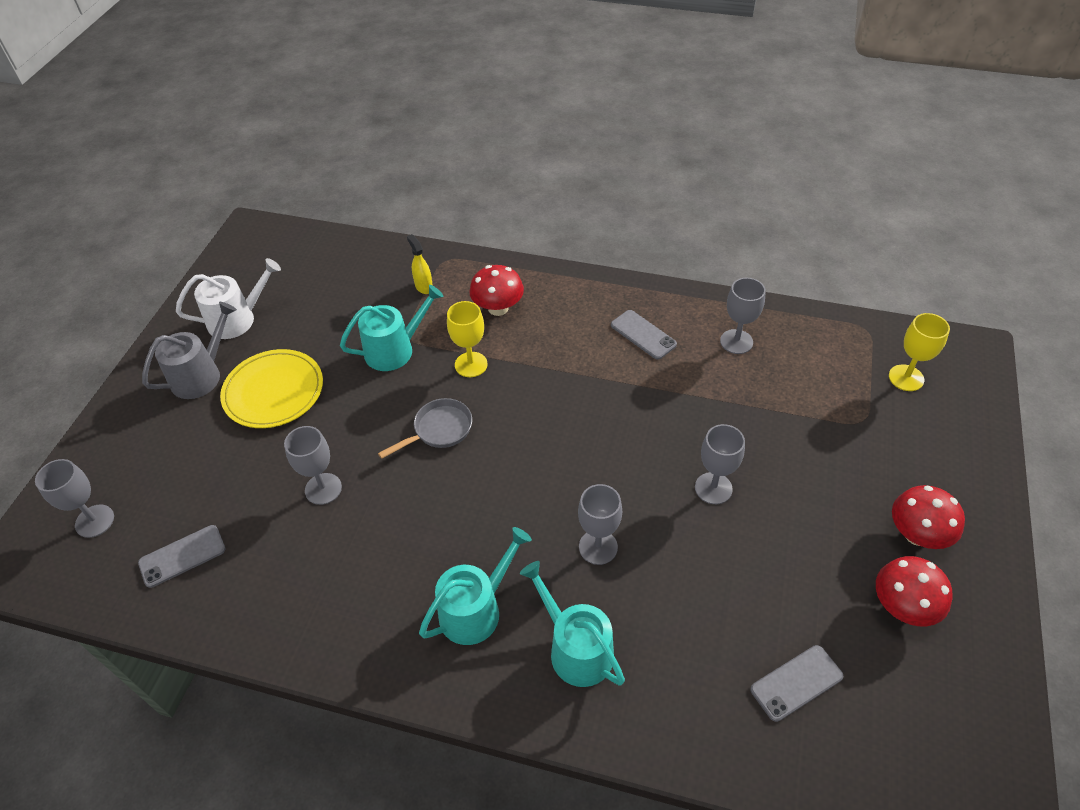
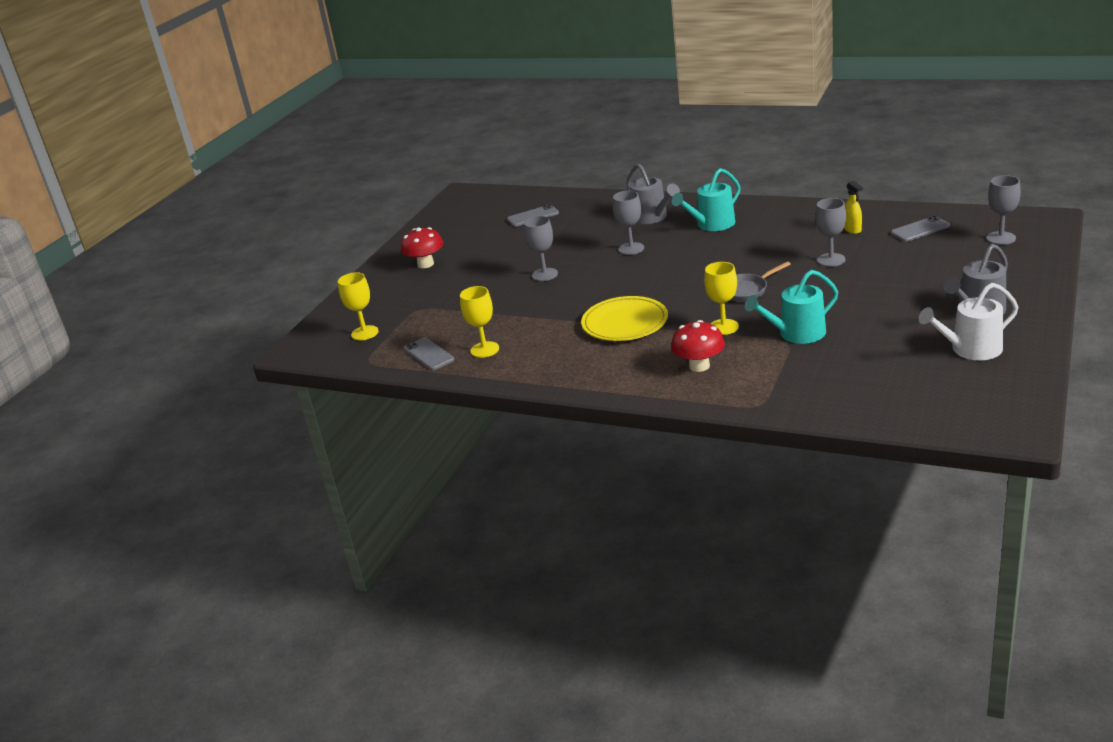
camera: 170 degrees left, 20 degrees down
(274, 391) = (900, 304): yellow plate -> yellow plate (625, 323)
(423, 287) = (779, 381): yellow spray bottle -> yellow spray bottle (852, 230)
(576, 649) = (652, 217): turquoise watering can -> grey watering can
(643, 335) = (564, 351): grey phone -> grey phone (429, 354)
(736, 341) = (484, 349): grey goblet -> yellow goblet
(902, 606) = (457, 240): red mushroom -> none

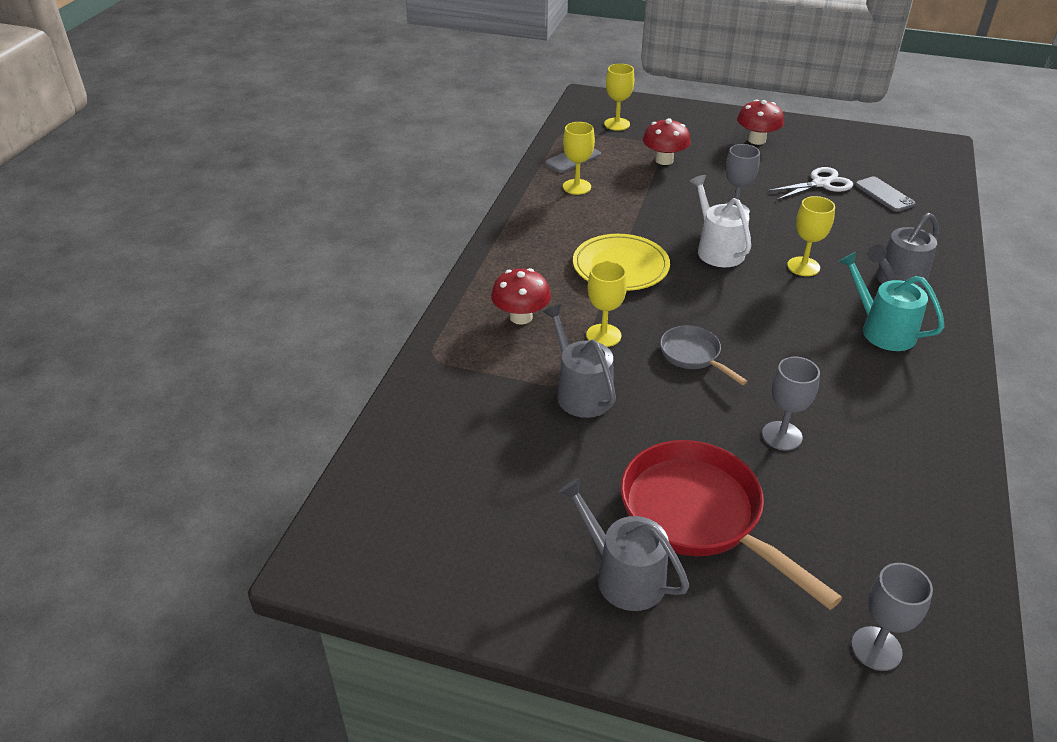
camera: 80 degrees right, 10 degrees up
(447, 307) = (664, 160): none -> red mushroom
(509, 239) = (820, 183): none -> white scissors
(631, 249) = (803, 266): grey goblet -> yellow goblet
(797, 334) = (580, 392): turquoise watering can -> grey watering can
(852, 230) = (884, 466): yellow spray bottle -> none
(916, 287) = (698, 516): none -> red pan
(920, 230) = (896, 545): grey phone -> none
(971, 349) = (517, 550): white watering can -> white watering can (717, 250)

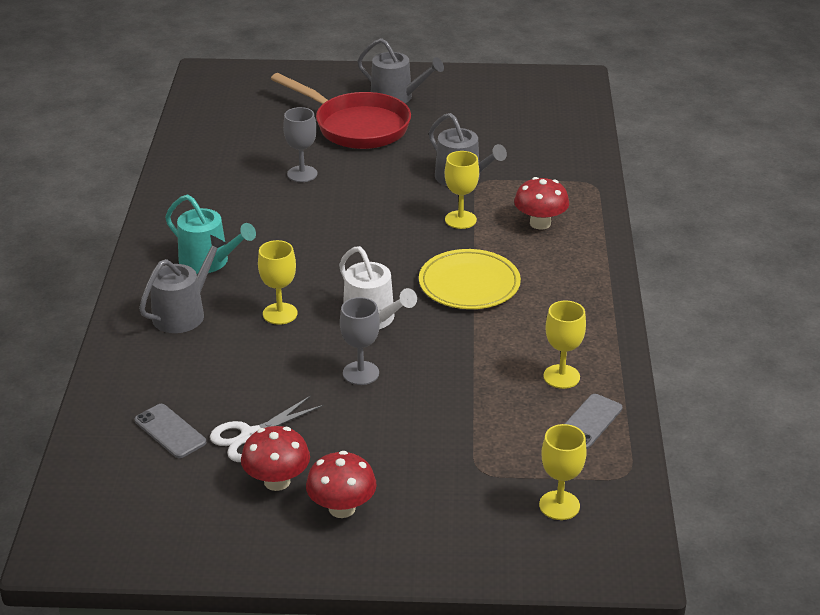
camera: 165 degrees right, 5 degrees down
(664, 160) = (466, 442): red mushroom -> red mushroom (277, 481)
(693, 355) = (379, 216): grey pan -> none
(876, 648) = (249, 91): grey goblet -> none

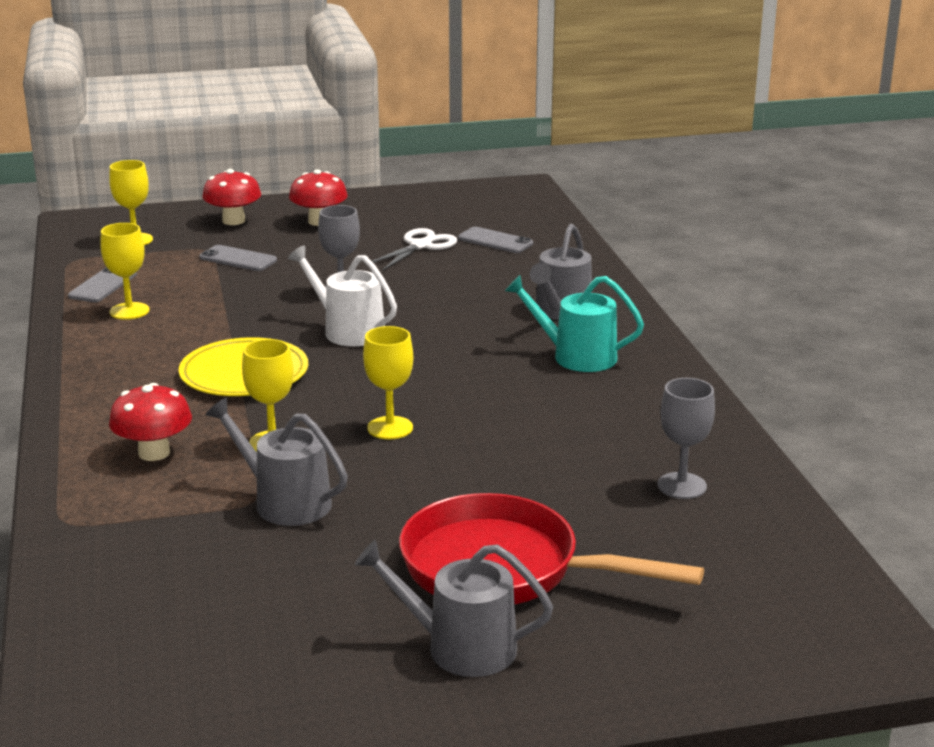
camera: 165 degrees right, 10 degrees down
(277, 481) = (381, 227): red mushroom -> red mushroom (233, 221)
(280, 314) = (455, 323): yellow goblet -> yellow goblet (390, 428)
(302, 174) = (539, 474): grey goblet -> grey goblet (681, 486)
(449, 445) = (238, 259): none -> grey phone

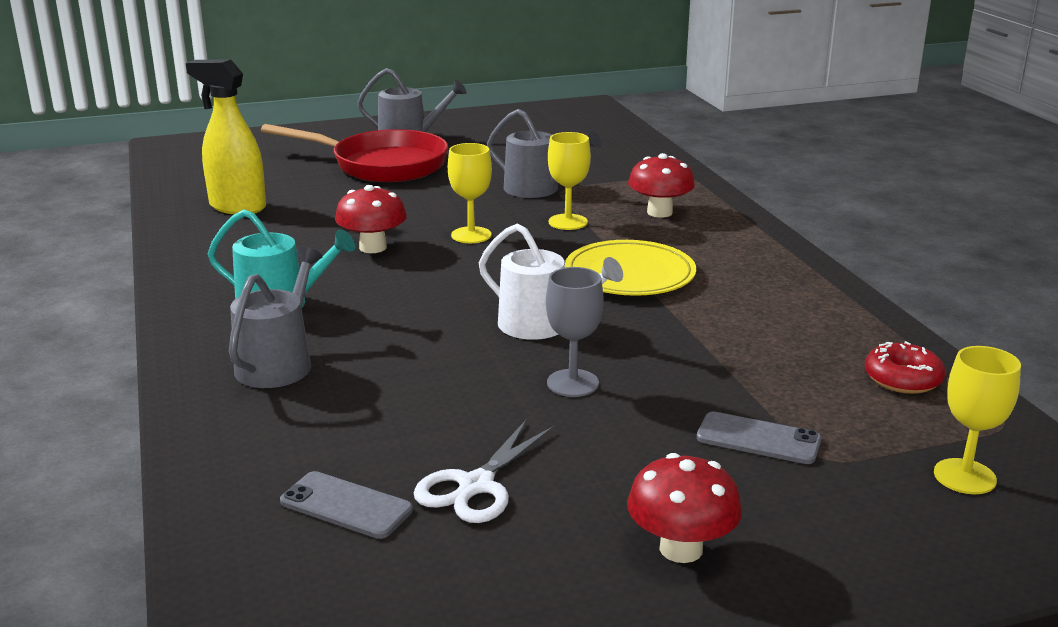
camera: 175 degrees right, 0 degrees up
(103, 285) = (902, 379): grey phone -> red donut
(129, 311) = (823, 341): yellow goblet -> none
(233, 221) = (843, 542): red mushroom -> red mushroom (373, 247)
(681, 486) = (237, 207): grey goblet -> yellow spray bottle

